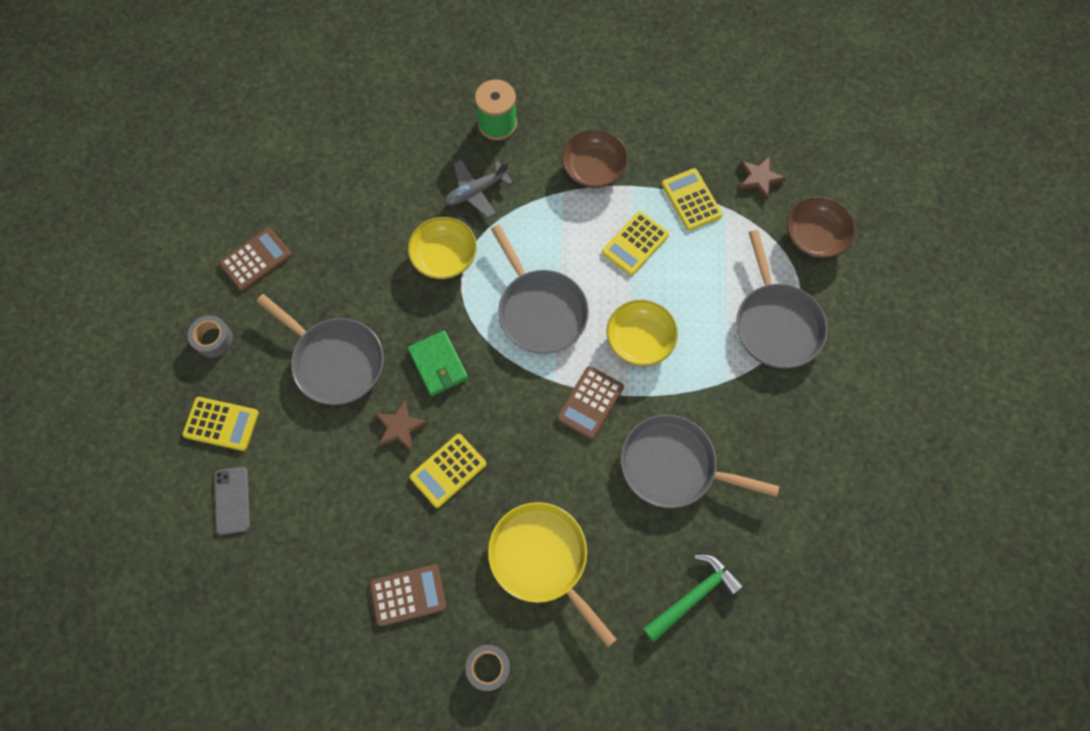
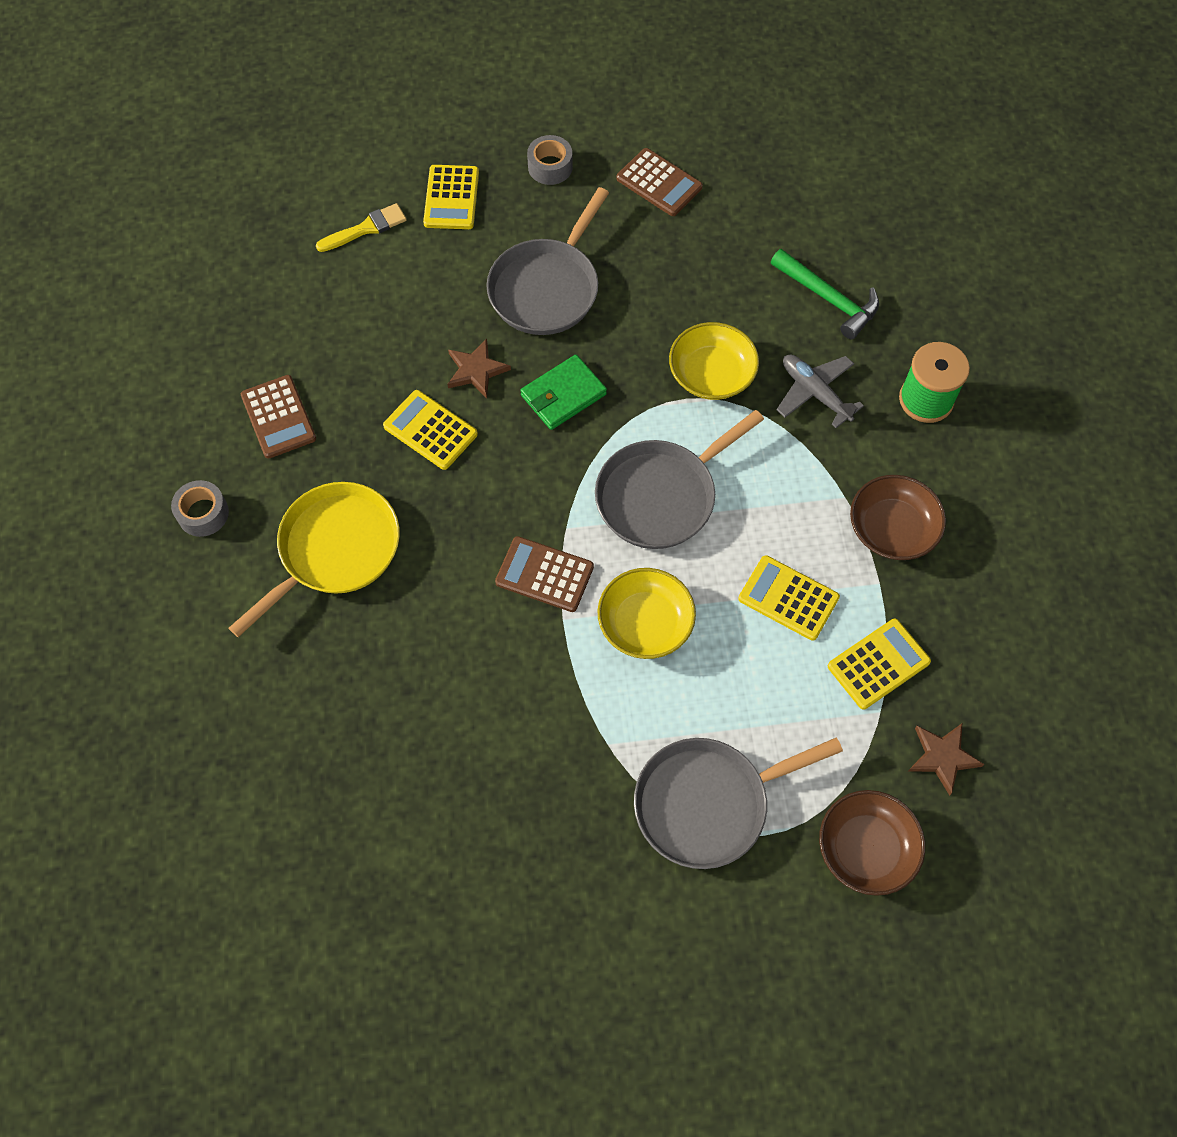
camera: 80 degrees right, 5 degrees down
(232, 500) = (366, 228): grey phone -> yellow brush
(673, 466) = (475, 688): grey pan -> none
(694, 595) = (307, 733): green hammer -> green hammer (829, 299)

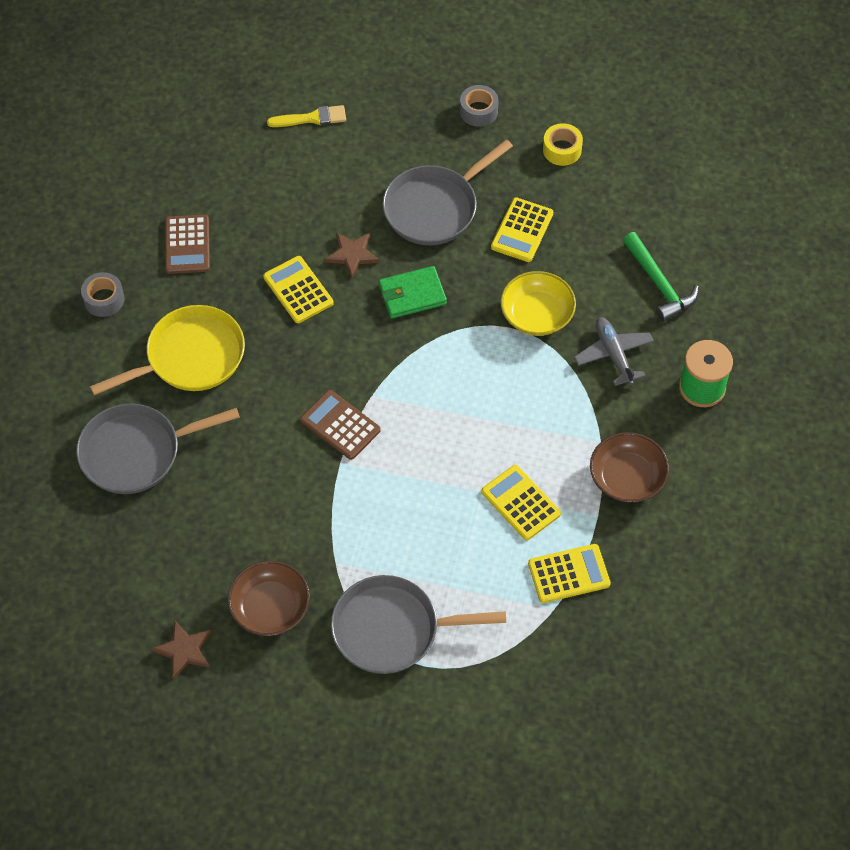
camera: 20 degrees right, 5 degrees down
(451, 198) = (389, 113): yellow calculator -> yellow calculator (522, 230)
(645, 623) = (401, 485): yellow bowl -> none
(659, 183) = (562, 150): brown calculator -> yellow tape
(661, 496) = (455, 395): grey pan -> grey pan (136, 452)
(866, 848) = (497, 701): brown bowl -> brown bowl (270, 607)
(942, 757) = (587, 657): brown star -> brown star (184, 650)

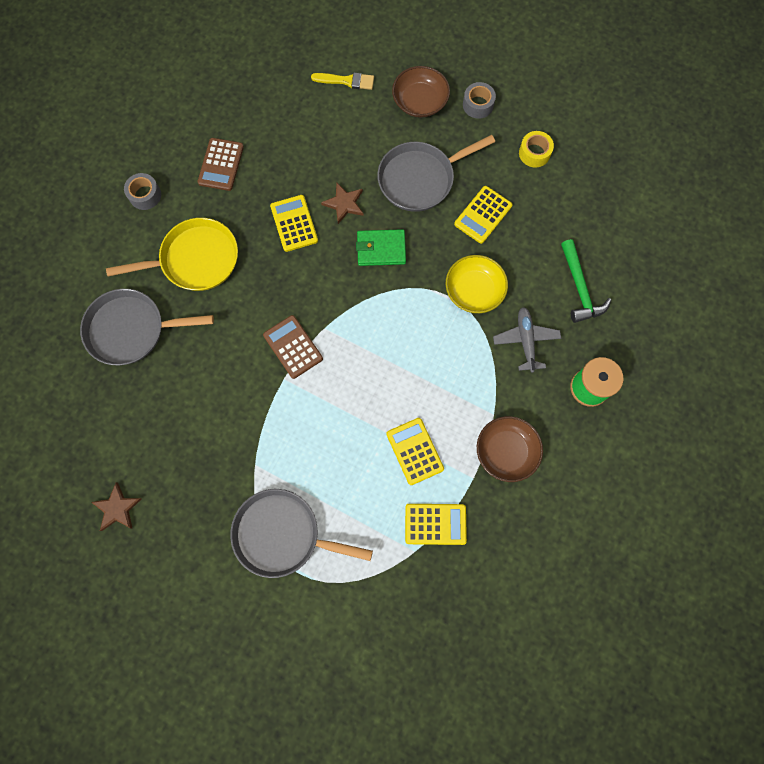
camera: 15 degrees right, 15 degrees up
(270, 607) = (193, 489): brown bowl -> brown bowl (420, 101)

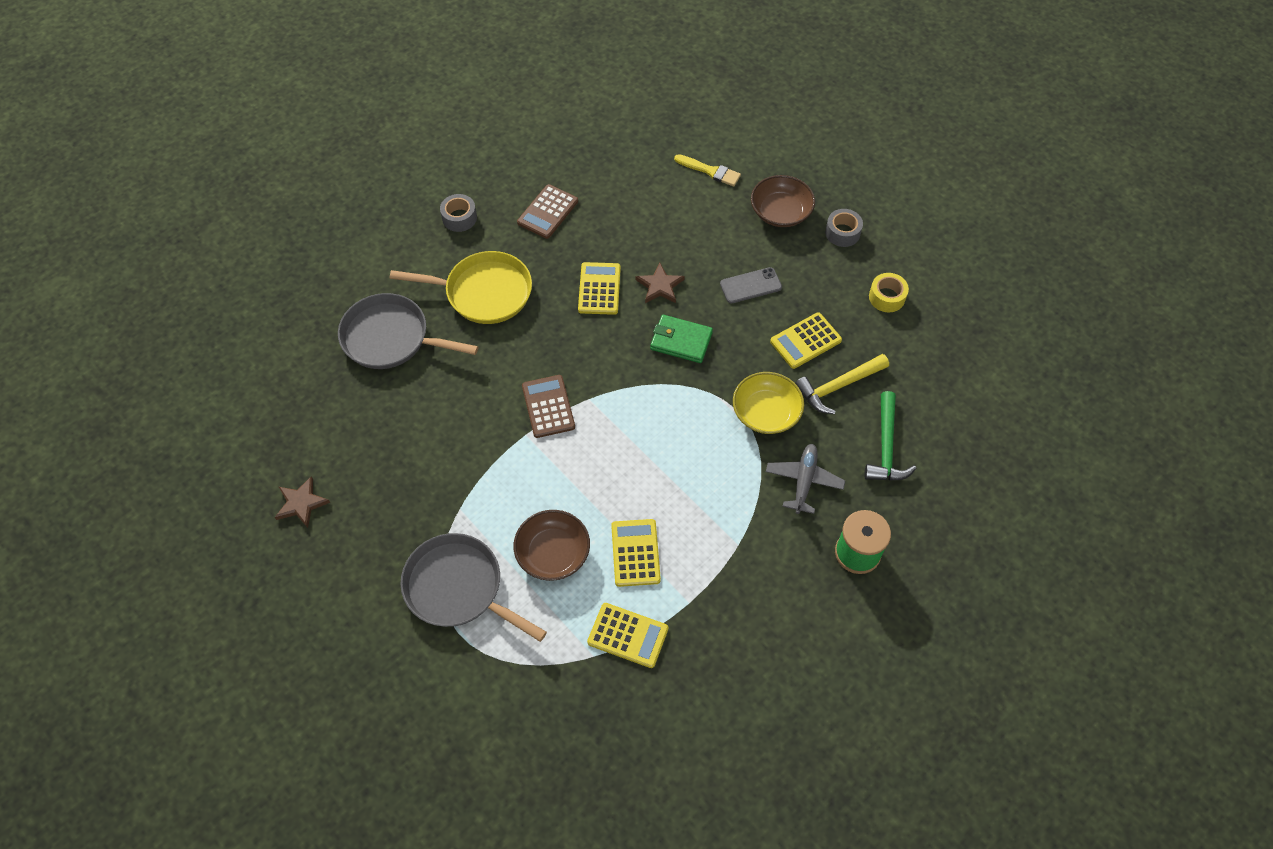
camera: 20 degrees right, 15 degrees down
(420, 179) = (750, 286): grey pan -> grey phone
(506, 451) = (737, 587): brown bowl -> brown bowl (553, 553)
(523, 248) = (837, 387): none -> yellow hammer

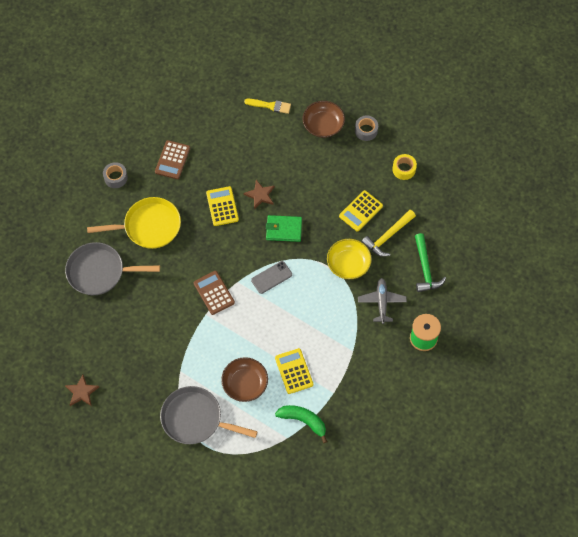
camera: 15 degrees left, 5 degrees up
(628, 635) = (303, 421): yellow calculator -> green banana
(750, 286) = (317, 181): grey phone -> grey phone (271, 277)

